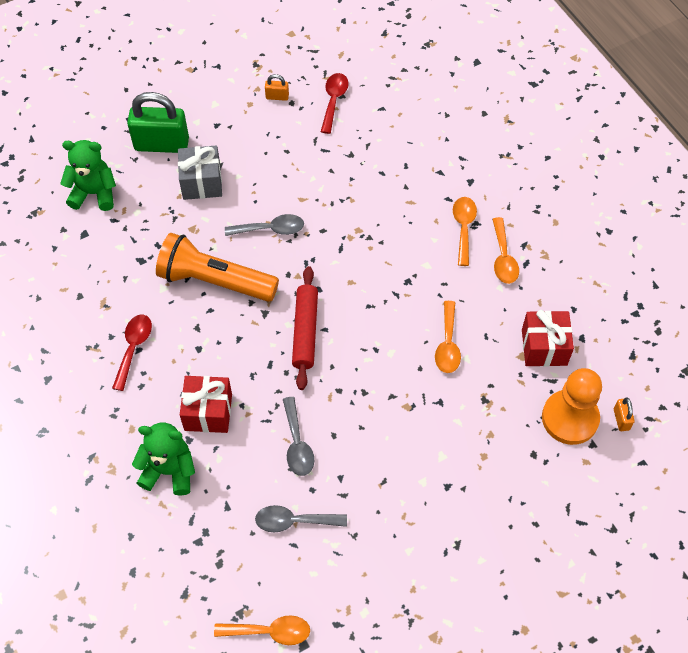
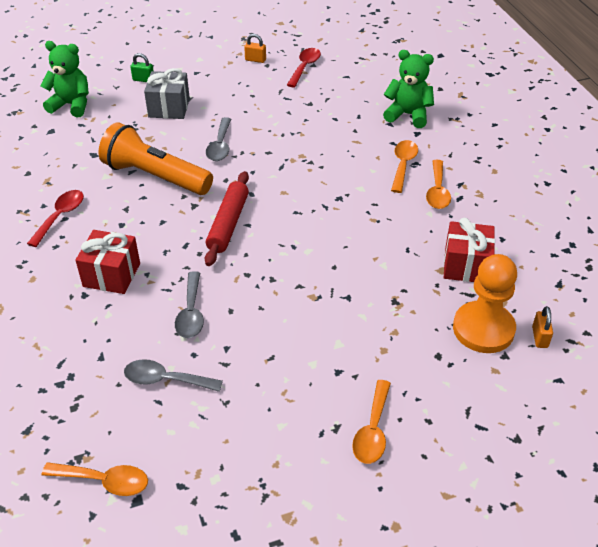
camera: 10 degrees right, 15 degrees down
(161, 144) = (143, 79): green padlock -> green padlock, size x0.43
(169, 471) = (55, 318): green teddy bear -> green teddy bear (408, 115)
(271, 229) = (220, 146): grey spoon -> grey spoon turned 90 degrees clockwise
(447, 344) = (367, 251): orange spoon -> orange spoon (372, 430)

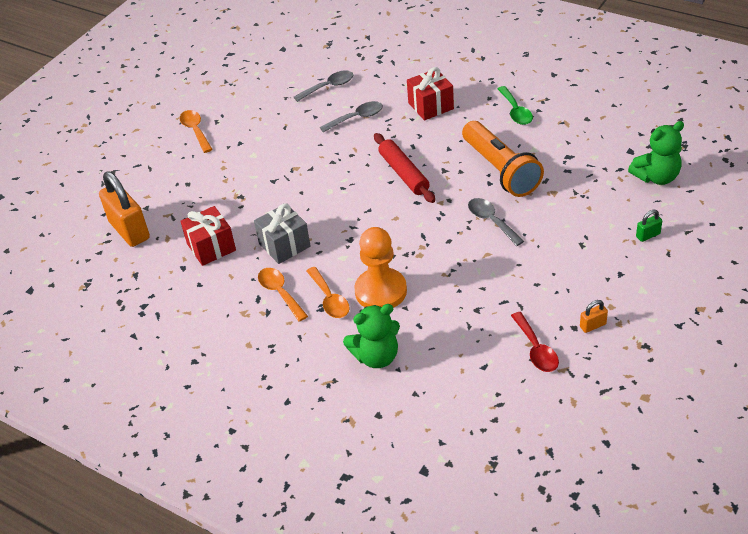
camera: 145 degrees right, 0 degrees up
(60, 216) = (515, 111): red spoon -> green spoon
(104, 481) = (306, 45): orange spoon -> none
(155, 176) = (500, 170): orange flashlight -> orange flashlight turned 75 degrees clockwise
(169, 108) = (582, 225): grey gift -> grey gift (284, 245)
(191, 313) = (357, 118): grey spoon -> grey spoon turned 105 degrees clockwise
(483, 329) = (170, 214): orange pawn -> orange pawn (381, 291)
(540, 337) = (129, 230): orange padlock -> orange padlock, size x2.30

